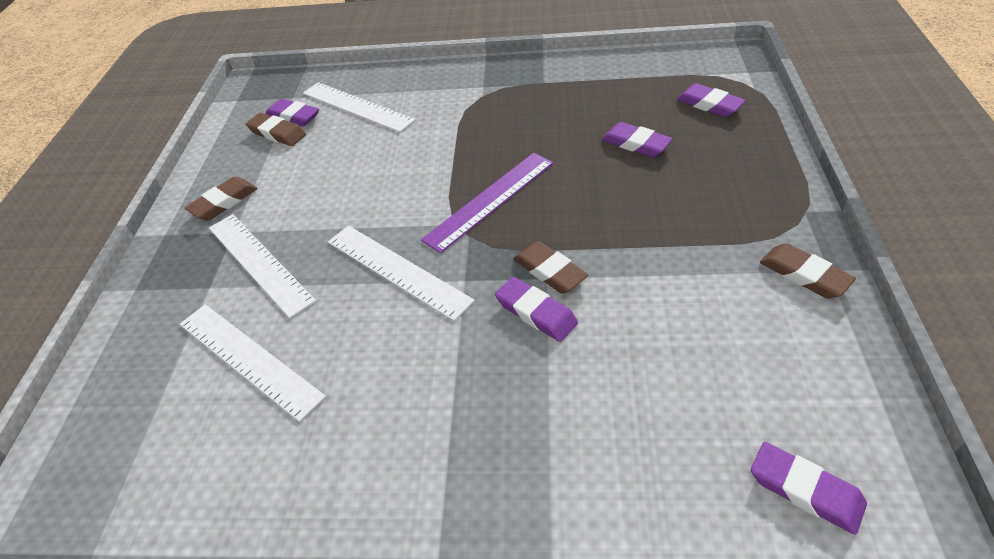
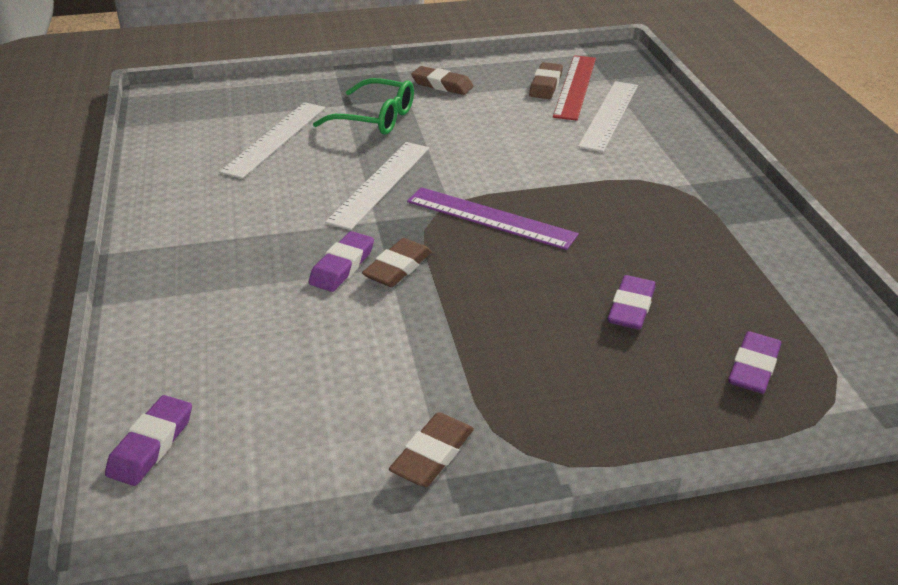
camera: 70 degrees right, 10 degrees down
(259, 263) = (375, 118): white ruler -> green glasses
(293, 116) = (575, 86): purple eraser -> red ruler

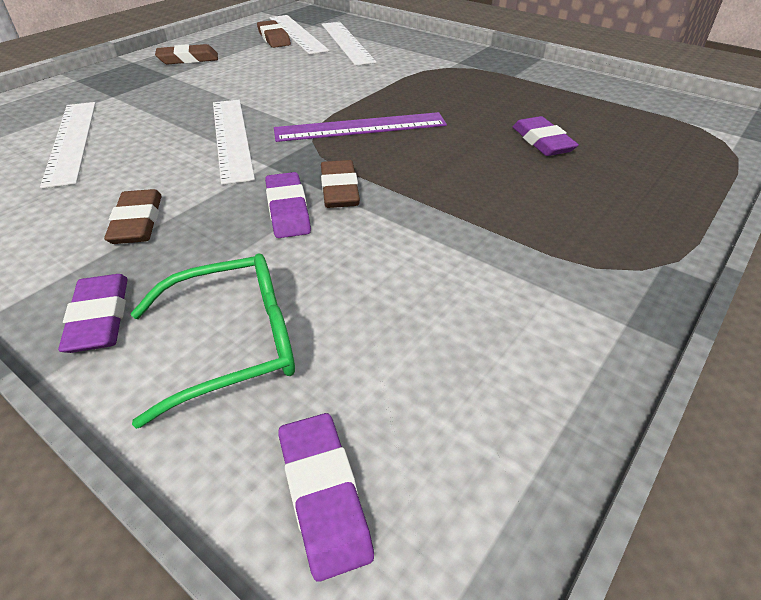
camera: 40 degrees left, 5 degrees up
(375, 118) = (158, 96): green glasses -> green glasses (232, 344)
(432, 454) = (588, 313): brown eraser -> brown eraser (137, 222)
(575, 86) = (297, 34): red ruler -> white ruler
(753, 367) = (660, 143): purple eraser -> purple eraser (99, 318)

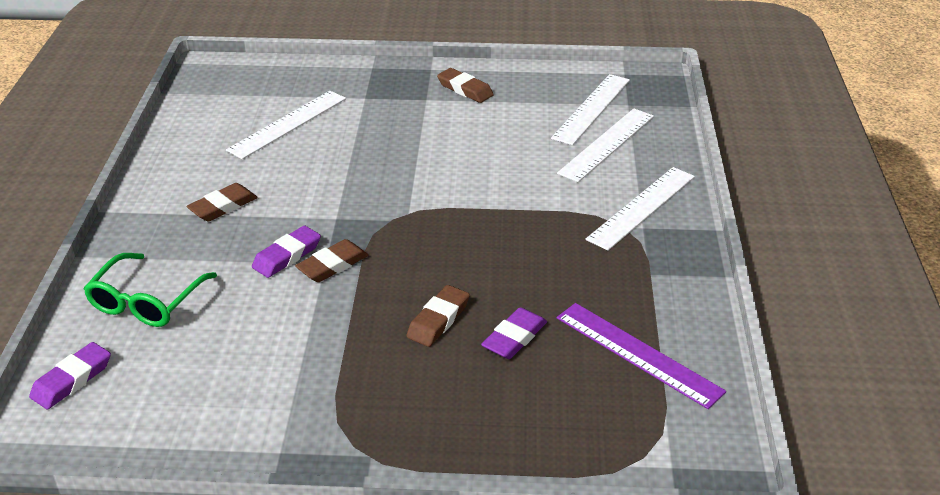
camera: 55 degrees right, 5 degrees down
(99, 318) = (134, 246): purple eraser -> none
(231, 138) = (357, 183): white ruler -> white ruler (642, 207)
(232, 344) = (147, 301): green glasses -> green glasses turned 75 degrees clockwise
(274, 38) = (564, 103): brown eraser -> brown eraser (438, 320)
(360, 127) = (437, 232): purple ruler -> purple ruler (638, 354)

